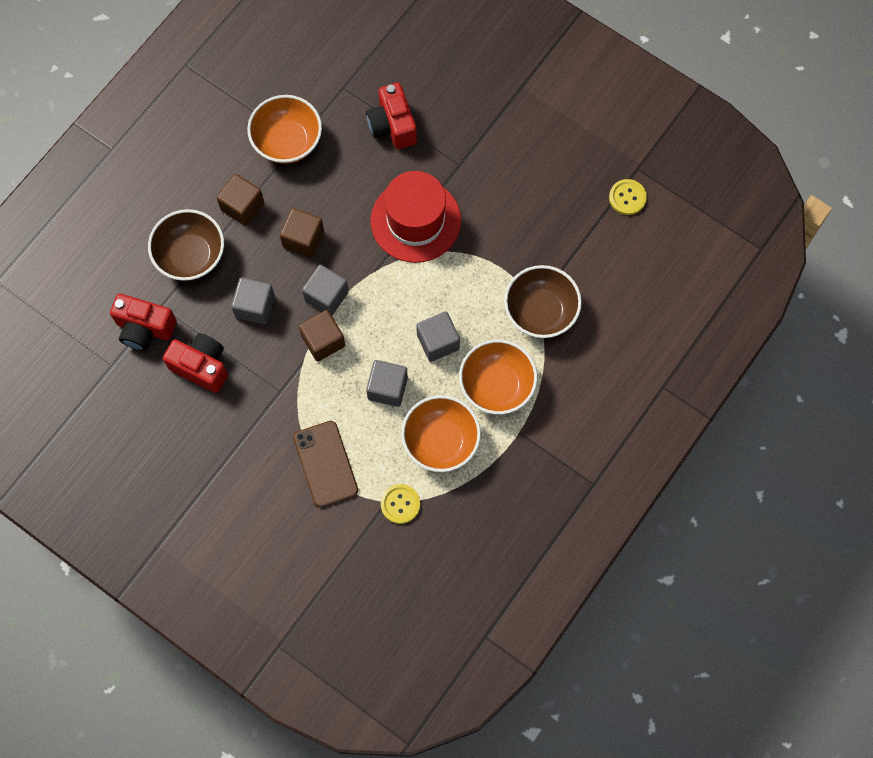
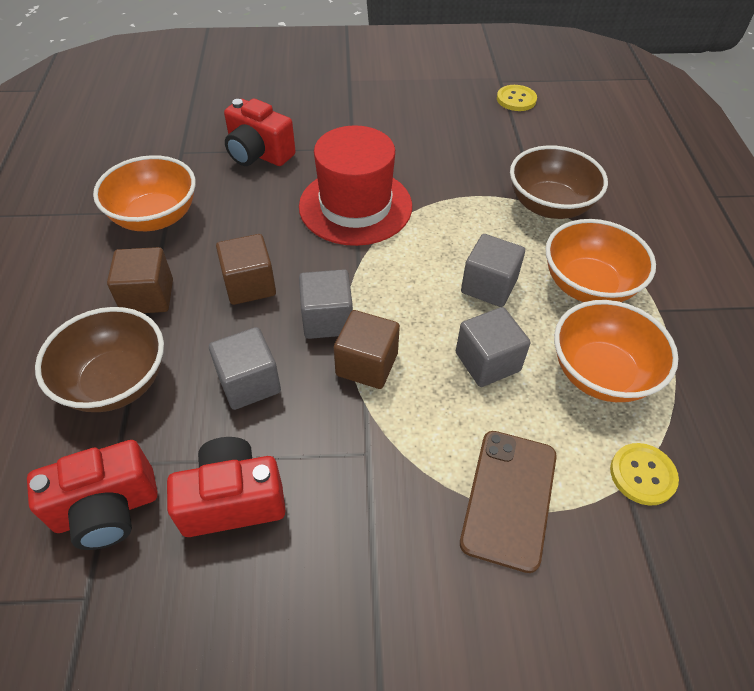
camera: 40 degrees left, 20 degrees down
(325, 464) = (509, 498): brown phone -> brown phone turned 75 degrees clockwise

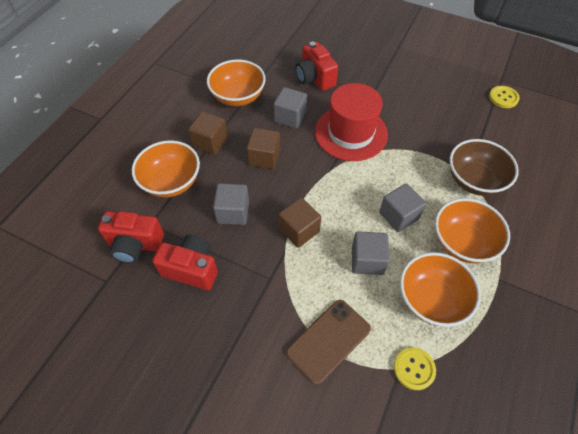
camera: 30 degrees right, 5 degrees up
(116, 382) = (171, 182): brown bowl -> orange bowl
(327, 319) = (293, 195): grey cube -> grey cube (290, 117)

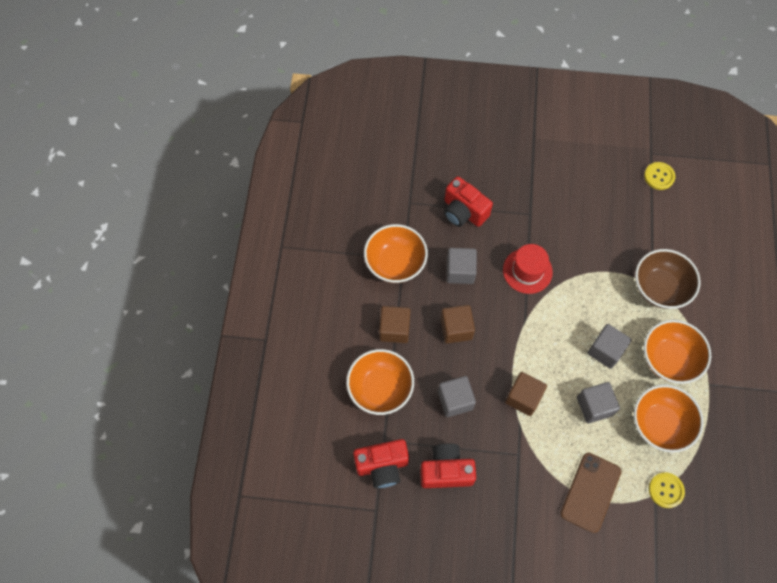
camera: 20 degrees left, 10 degrees up
(351, 133) = (527, 271): red hat -> red hat, size x0.65

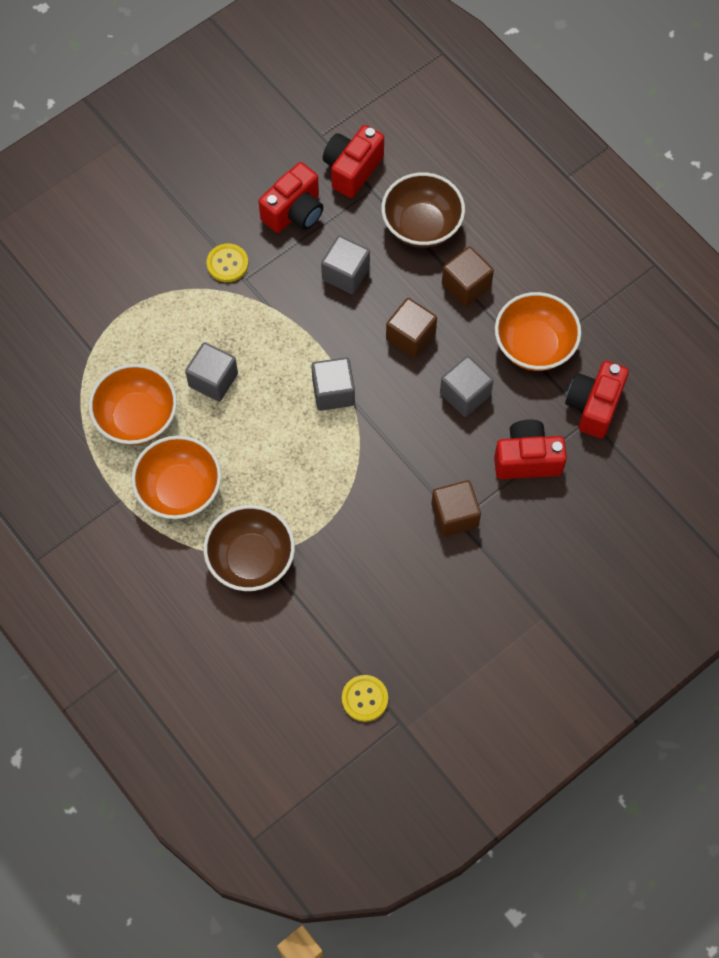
camera: 135 degrees right, 0 degrees up
(380, 388) = (422, 226): orange bowl -> brown bowl
(400, 207) = (593, 406): none -> red camera
(523, 397) = (286, 330): brown cube -> brown cube (454, 515)
(527, 271) = (401, 455): red hat -> none
(590, 492) = (151, 303): brown phone -> none
(605, 351) = (249, 442): grey cube -> grey cube (333, 392)
(666, 490) = (84, 362): yellow button -> yellow button (227, 264)

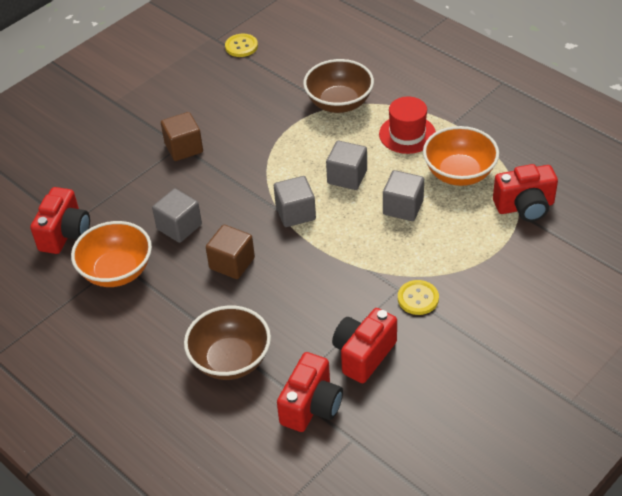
camera: 175 degrees right, 20 degrees down
(180, 490) = (407, 134): orange bowl -> red hat
(345, 274) = (301, 306): grey cube -> grey cube (347, 177)
(466, 285) = (182, 312): brown cube -> none
(527, 459) = (125, 190): red camera -> red camera (525, 207)

